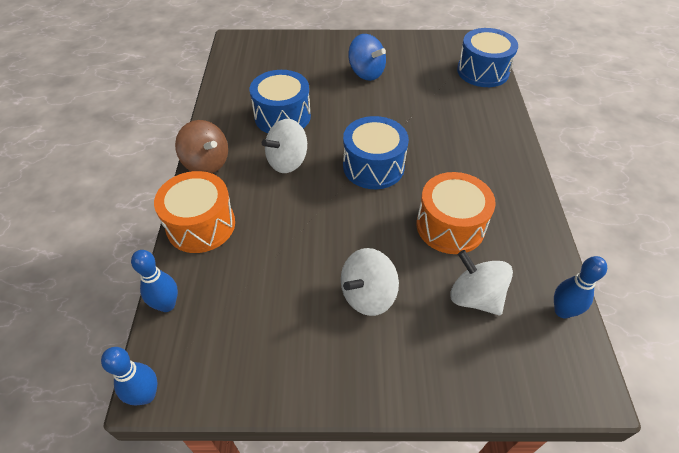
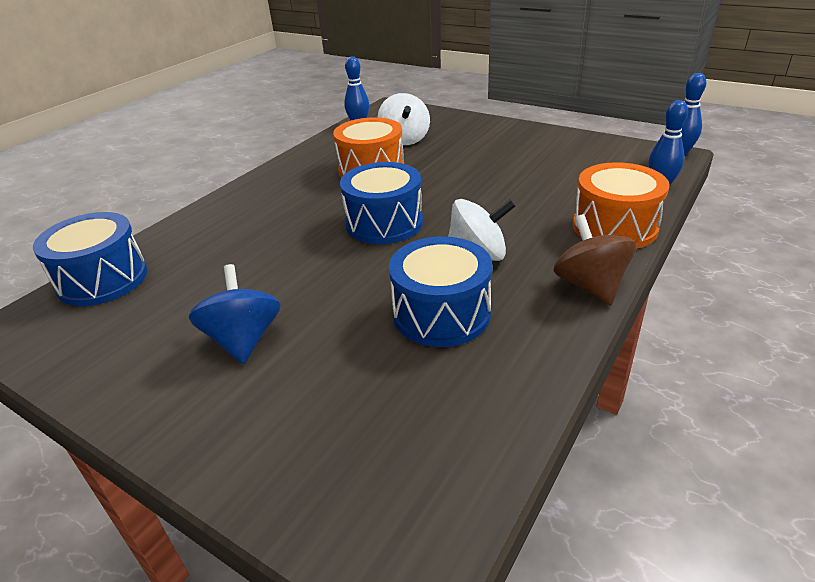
camera: 145 degrees left, 15 degrees down
(368, 295) = (481, 155): white spinning top -> none

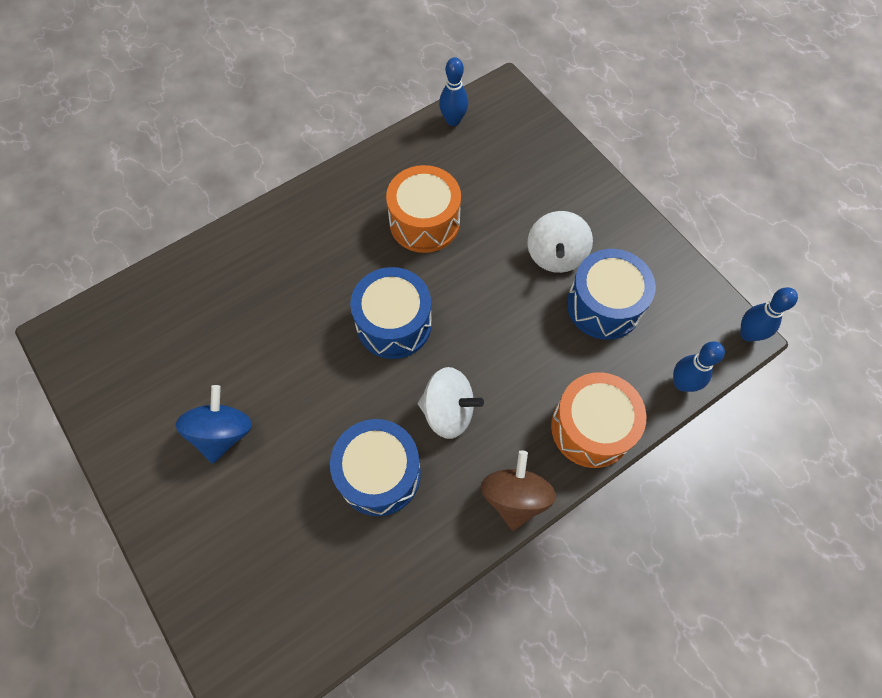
camera: 20 degrees right, 30 degrees up
(103, 279) = (140, 300): blue drum -> blue drum (604, 305)
(405, 139) = (485, 175): white spinning top -> white spinning top (555, 255)

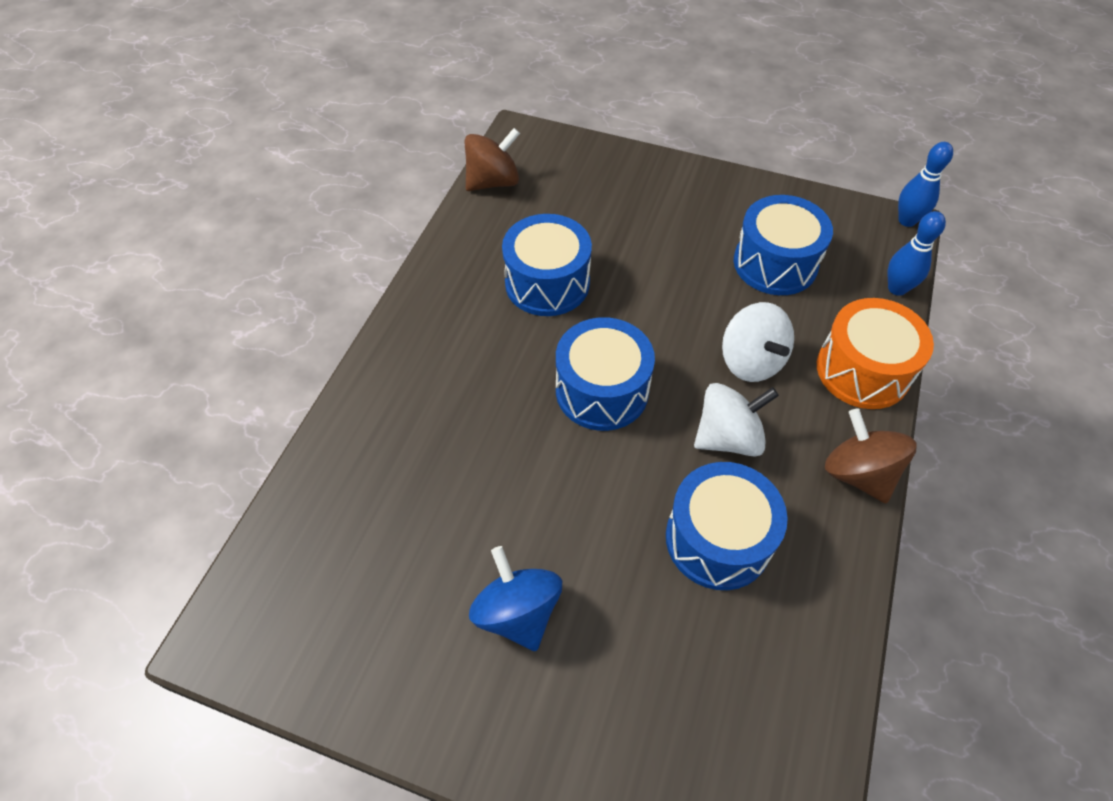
camera: 35 degrees left, 10 degrees down
(424, 222) = (547, 283): orange drum -> blue drum
(453, 120) = (493, 182): blue bowling pin -> brown spinning top
(555, 255) = (695, 245): white spinning top -> white spinning top (751, 361)

